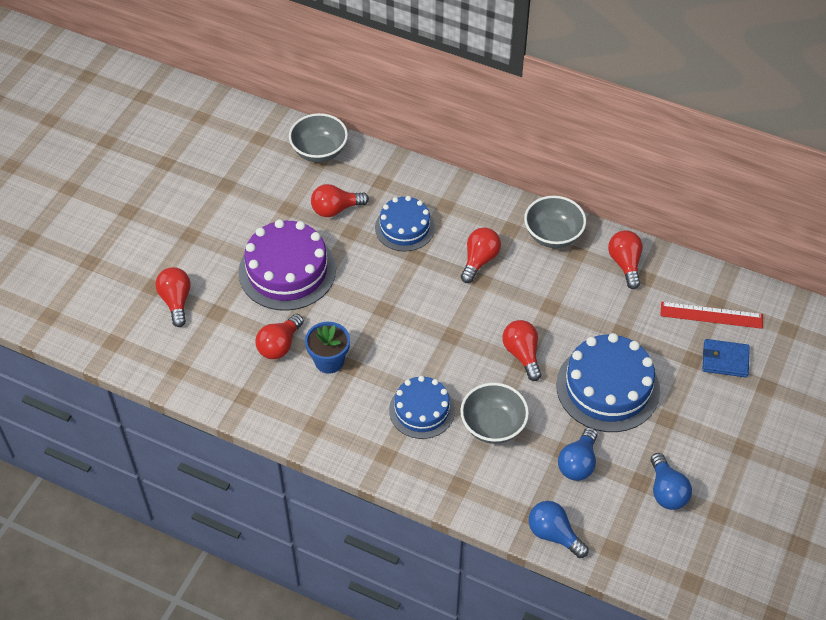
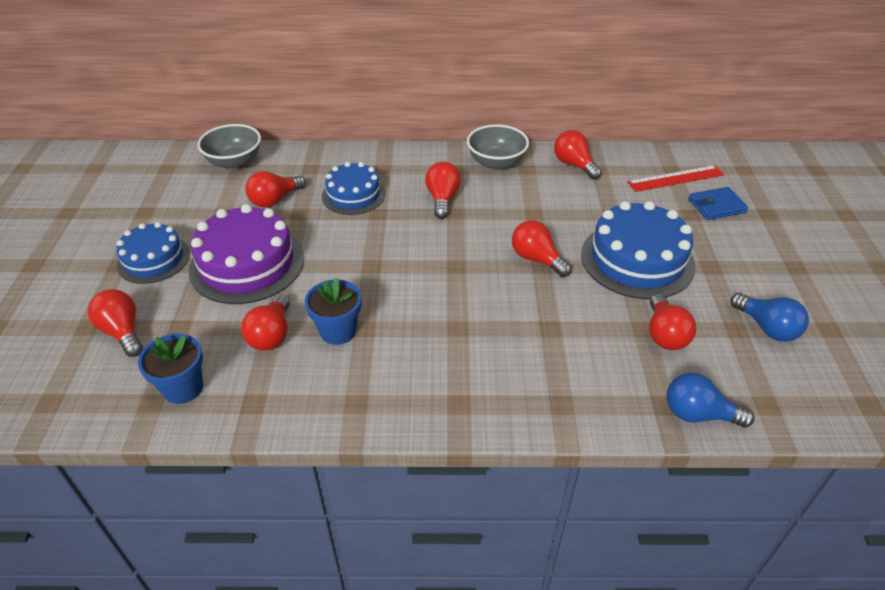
camera: 25 degrees left, 10 degrees down
(203, 366) = (183, 388): none -> blue flower pot
(421, 410) = (470, 343): blue cake -> blue cake (153, 259)
(493, 426) = (555, 331): grey bowl -> none
(578, 463) = (664, 334): blue light bulb -> red light bulb

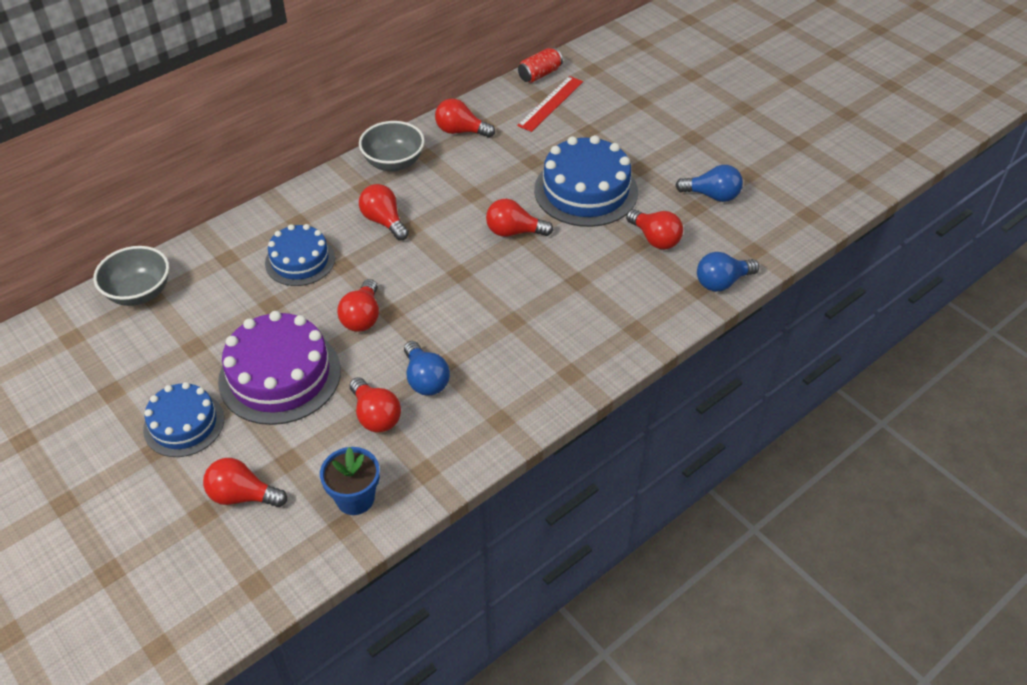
camera: 40 degrees left, 5 degrees up
(274, 200) = (230, 306): red light bulb -> red light bulb (362, 317)
(338, 331) = (425, 379): blue flower pot -> blue light bulb
(688, 153) = (539, 74): none -> red can
(716, 206) = (600, 113): blue wallet -> none

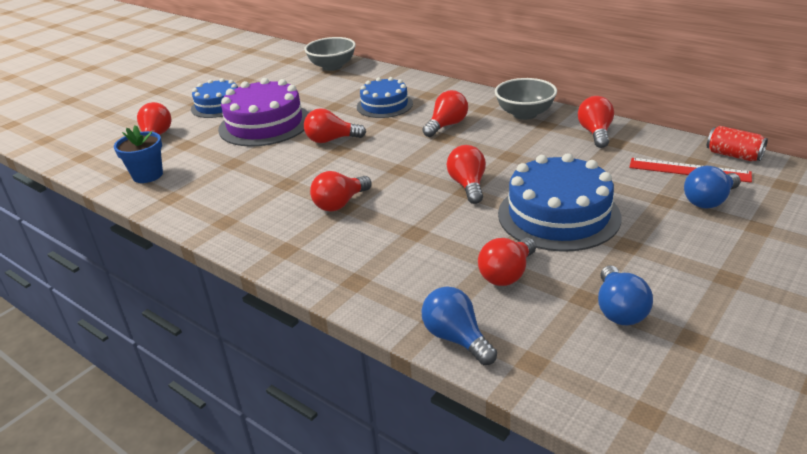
camera: 80 degrees right, 15 degrees down
(375, 416) = (227, 166): red light bulb -> red light bulb (340, 204)
(425, 379) = (268, 179): blue light bulb -> blue light bulb (709, 201)

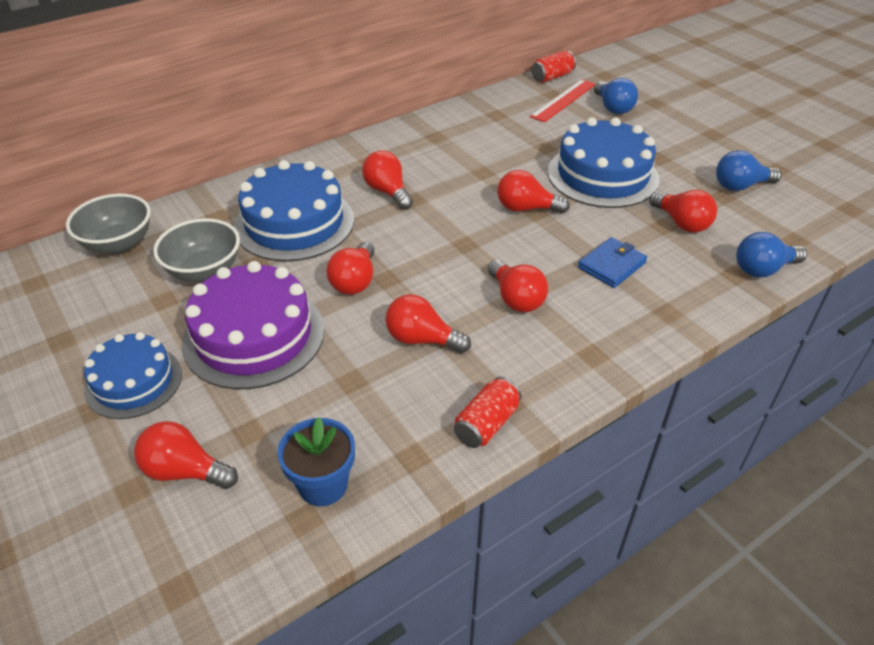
camera: 75 degrees left, 10 degrees up
(203, 217) = (486, 424): none -> red can
(384, 105) = (294, 223): blue cake -> blue cake, size x1.59
(409, 242) = (611, 265): none -> blue wallet
(524, 114) = (402, 141): grey bowl -> grey bowl (204, 271)
(595, 133) = (472, 118): red light bulb -> red light bulb (422, 339)
(619, 310) = (740, 186): blue light bulb -> blue light bulb turned 150 degrees clockwise

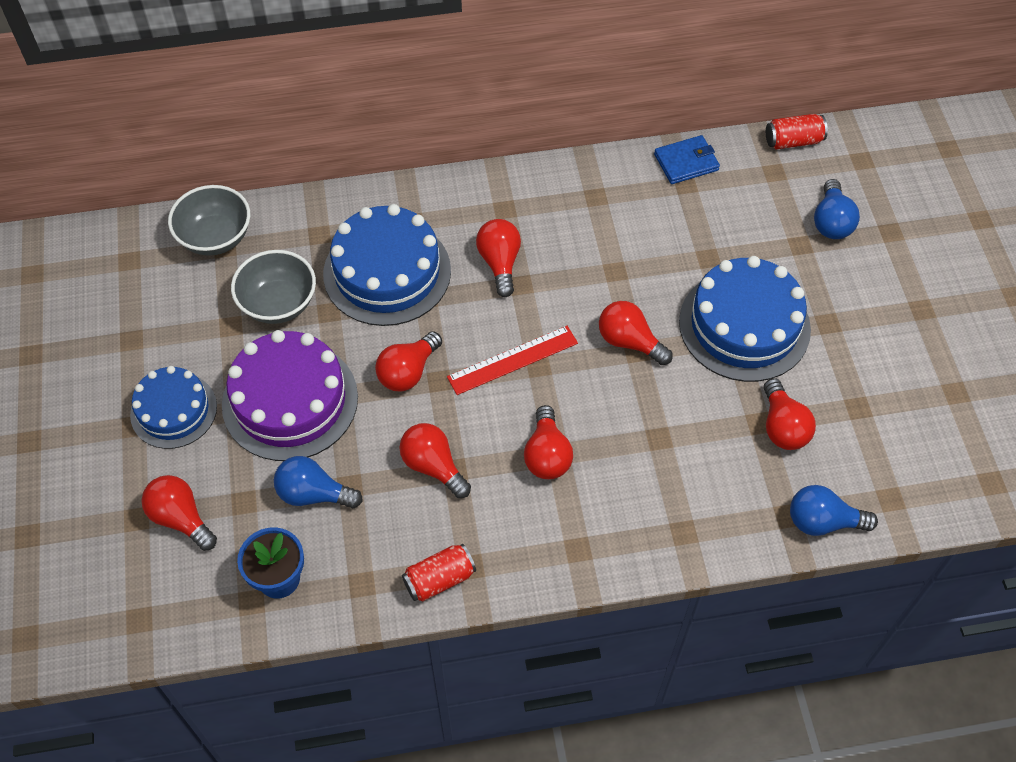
camera: 25 degrees right, 15 degrees up
(563, 100) = (780, 187): red ruler -> red ruler (512, 360)
(611, 265) = (668, 452): blue wallet -> blue wallet (686, 162)
(740, 186) = (890, 401): blue light bulb -> blue light bulb (313, 494)

